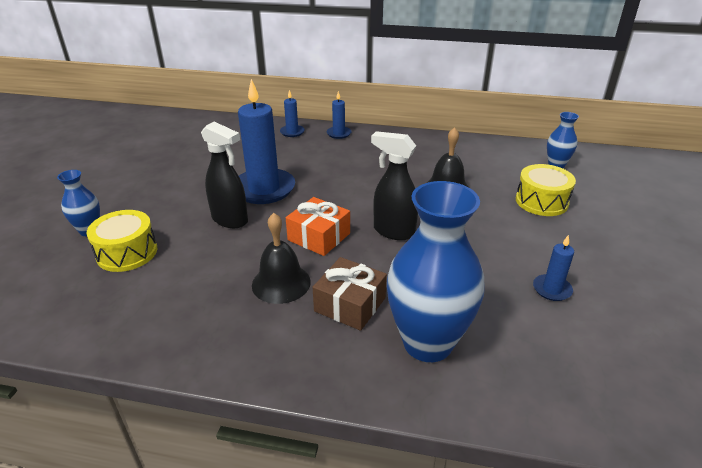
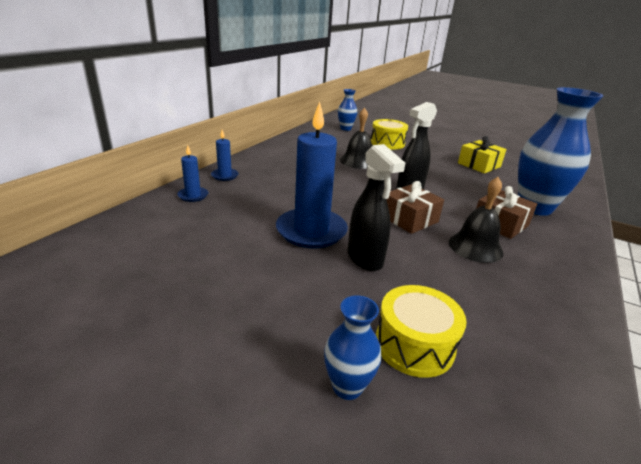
camera: 75 degrees left, 5 degrees down
(230, 220) = (365, 259): black spray bottle -> black spray bottle turned 105 degrees clockwise
(319, 237) = (409, 219): orange gift -> brown gift
(552, 289) = (479, 165): blue candle -> yellow gift

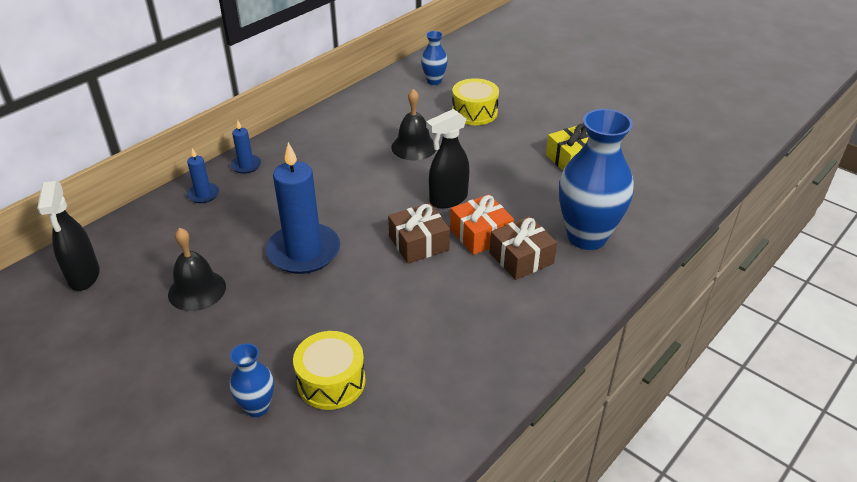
camera: 15 degrees right, 10 degrees up
(365, 259) = (339, 291): black spray bottle -> black spray bottle (84, 276)
(454, 210) = (480, 234): none -> orange gift
(475, 247) = (466, 287): black bell -> black bell (197, 290)

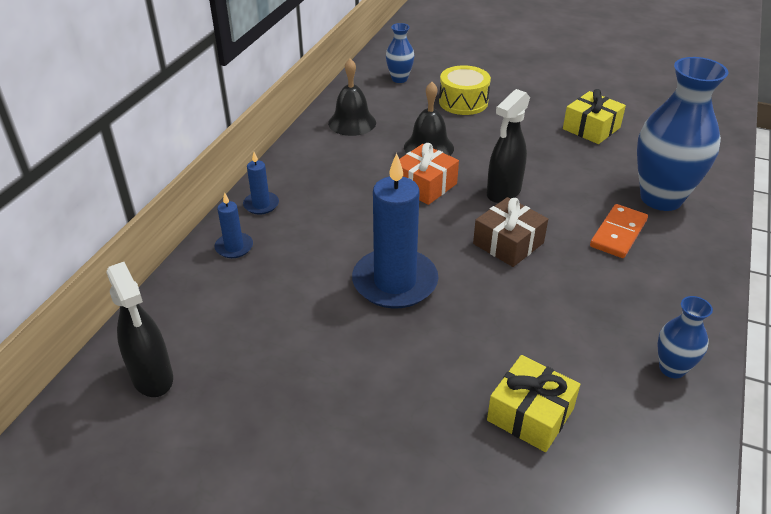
camera: 20 degrees left, 0 degrees up
(197, 290) = (305, 356): black bell -> black bell (352, 122)
(257, 407) = (472, 469): blue vase -> blue vase (672, 368)
(331, 381) = (530, 414): yellow drum -> yellow gift
(480, 234) = (562, 220): orange gift -> orange gift (425, 185)
(521, 258) = (618, 233): brown gift -> orange domino

